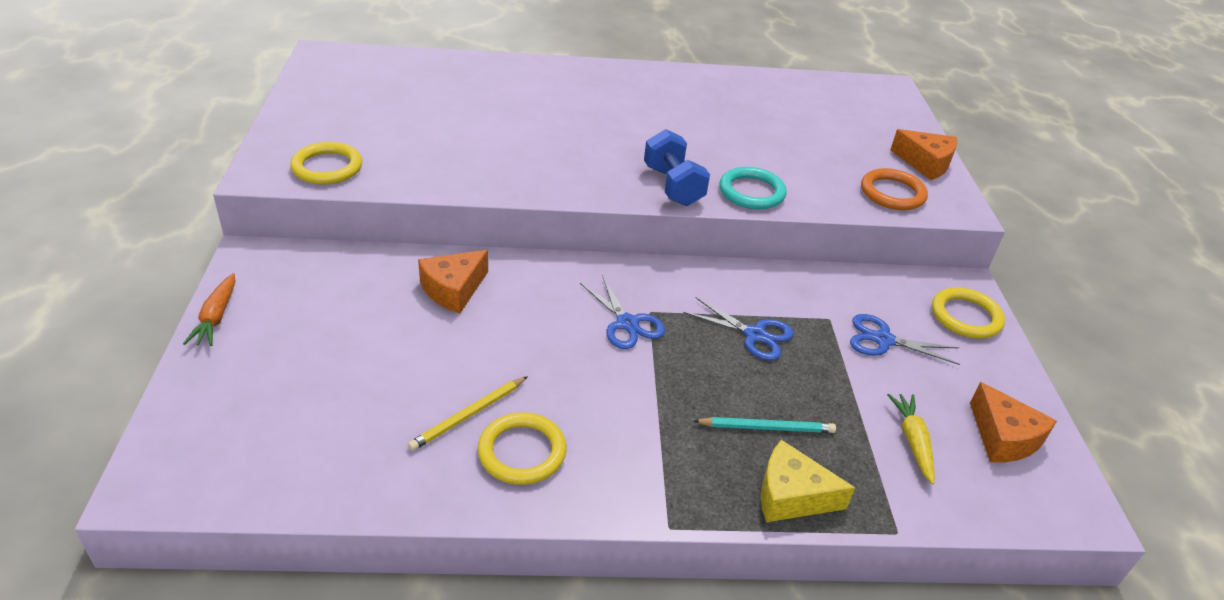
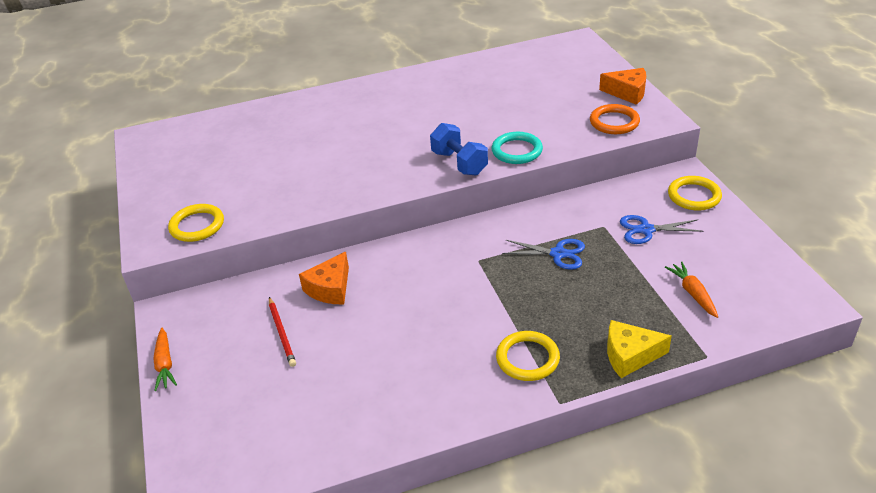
camera: 10 degrees left, 0 degrees up
(369, 324) = (282, 333): none -> red pencil
(468, 415) = (388, 374): yellow pencil -> none
(522, 452) = (437, 386): yellow ring -> yellow ring (527, 358)
(627, 323) = (466, 274): blue scissors -> none
(766, 427) = (594, 315): turquoise pencil -> none
(912, 441) = (693, 293): yellow carrot -> orange carrot
(1003, 437) = (749, 272): orange cheese -> none

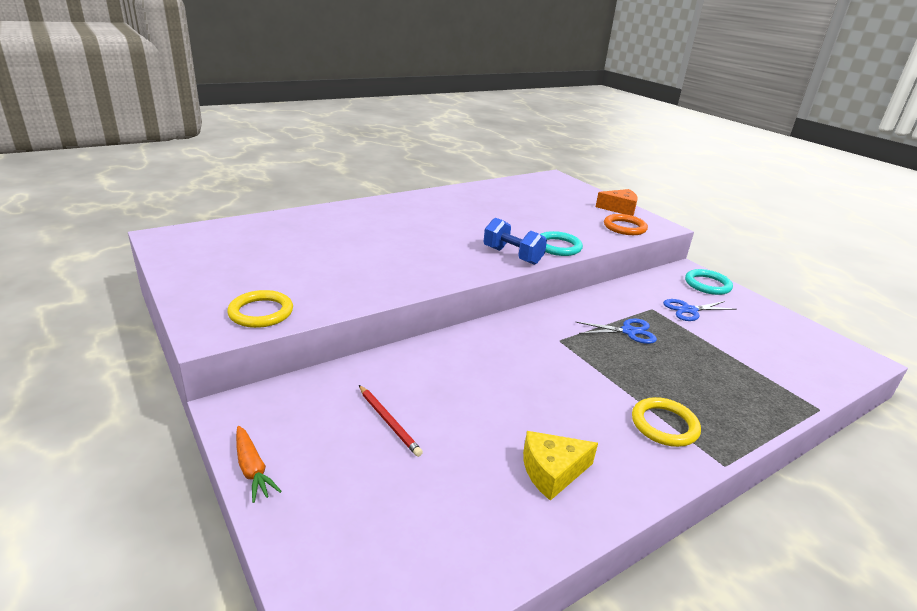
camera: 20 degrees left, 10 degrees down
(330, 288) = (423, 373): orange cheese -> none
(630, 355) = (755, 414): yellow cheese -> yellow cheese (552, 472)
(693, 293) = (766, 357): orange carrot -> none
(694, 196) = (707, 285): yellow ring -> turquoise ring

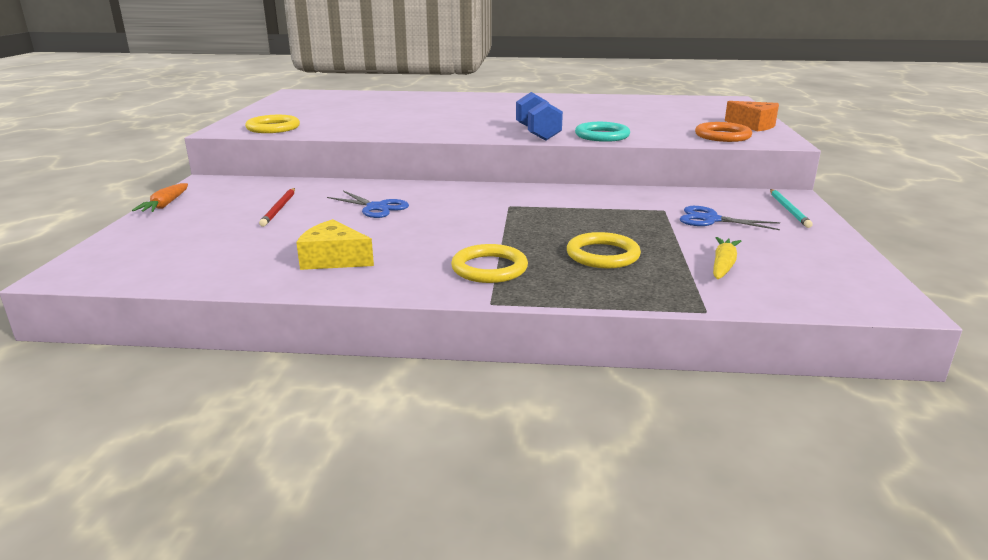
camera: 40 degrees right, 5 degrees down
(628, 331) = (596, 216): blue scissors -> blue scissors (376, 207)
(697, 376) = (602, 255): none -> yellow ring
(707, 285) = (789, 210): turquoise ring -> turquoise pencil
(762, 358) = (723, 265): none -> yellow carrot

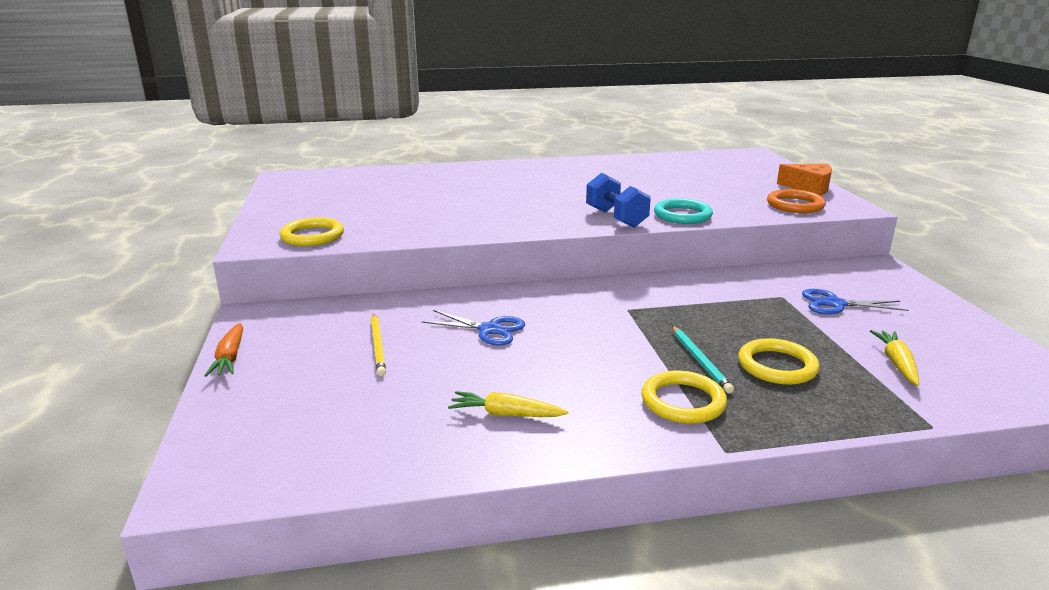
camera: 15 degrees left, 0 degrees up
(279, 209) = (378, 346): red pencil -> yellow pencil
(333, 259) = (506, 414): yellow cheese -> yellow carrot
(789, 210) = (892, 282): turquoise pencil -> turquoise pencil (700, 361)

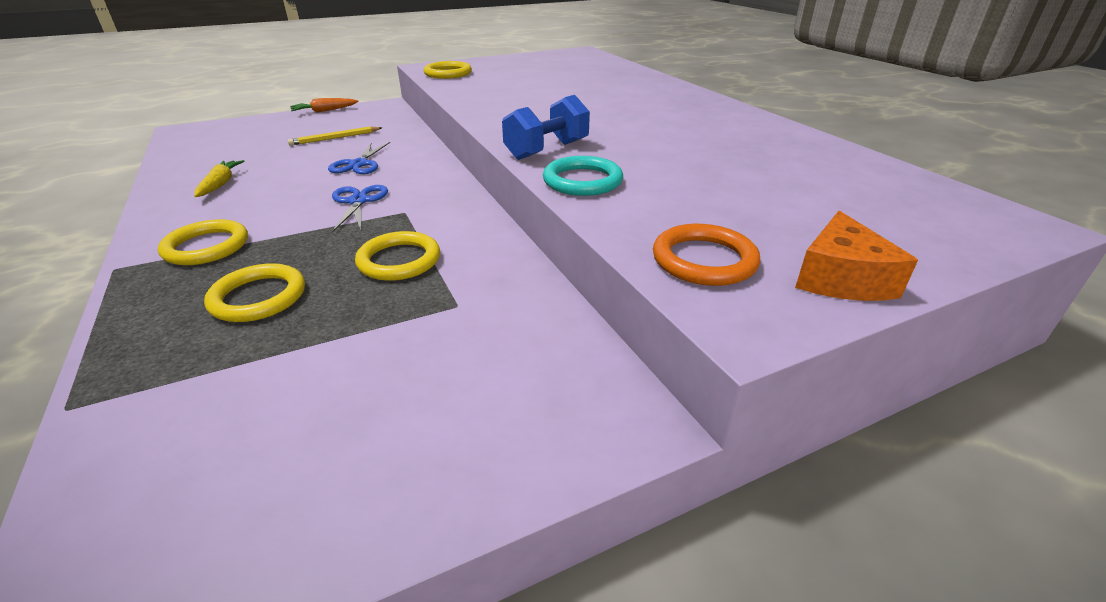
camera: 75 degrees right, 10 degrees up
(700, 361) = (283, 252): turquoise pencil -> none
(719, 313) = (399, 260): none -> yellow ring
(835, 304) = (438, 352): blue scissors -> blue scissors (358, 201)
(896, 363) = (236, 396): yellow carrot -> none

